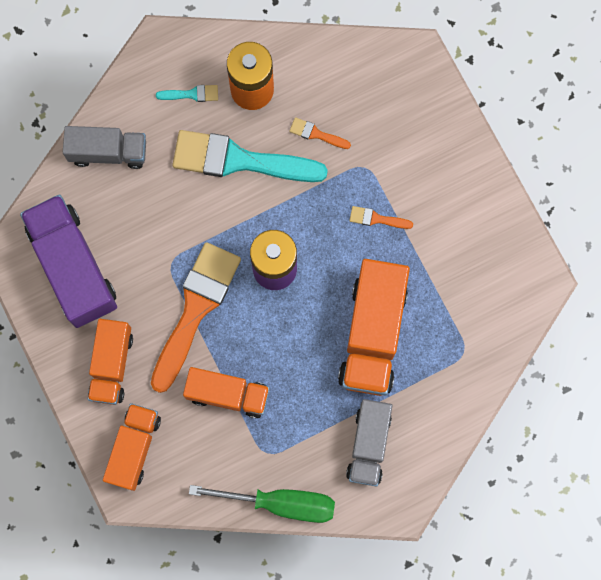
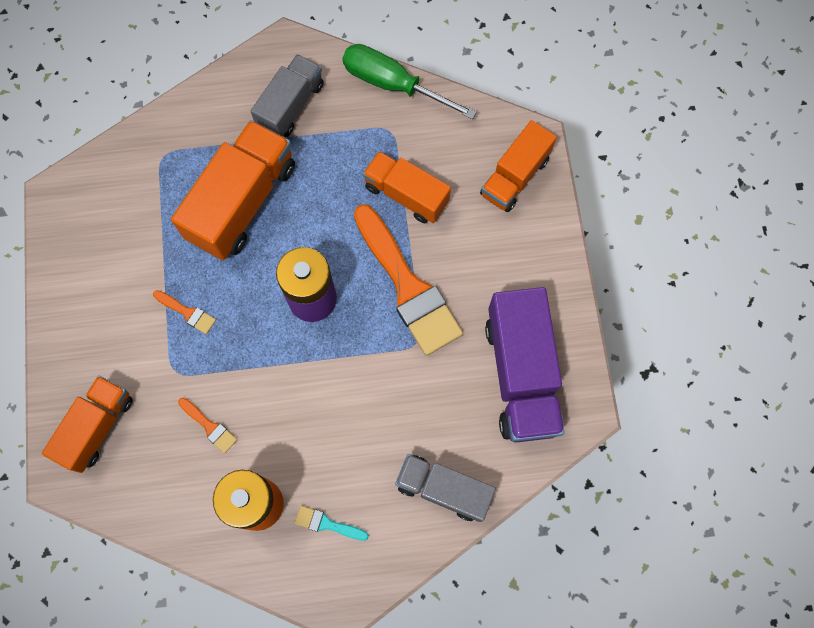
camera: 160 degrees left, 5 degrees down
(112, 365) = (512, 261): orange truck -> orange truck (97, 427)
(196, 309) = (408, 287): orange brush -> orange brush turned 75 degrees counterclockwise
(239, 160) = (304, 427): turquoise brush -> none

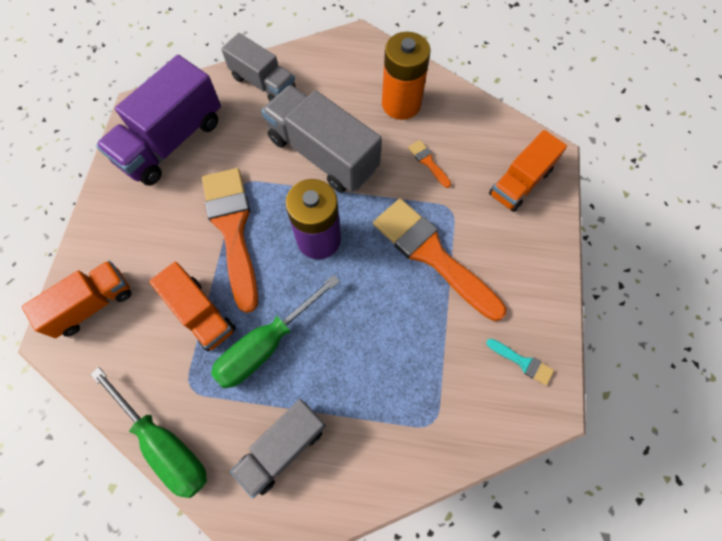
camera: 165 degrees left, 5 degrees down
(187, 312) = (432, 255): orange brush -> orange brush, size x2.44
(242, 202) = (360, 348): orange truck -> none
(327, 524) = (354, 81): turquoise brush -> turquoise brush (522, 362)
(332, 183) = (267, 344): none -> green screwdriver
(337, 404) = (323, 154): none -> grey truck
(521, 374) = (172, 141): purple truck -> purple truck turned 150 degrees counterclockwise

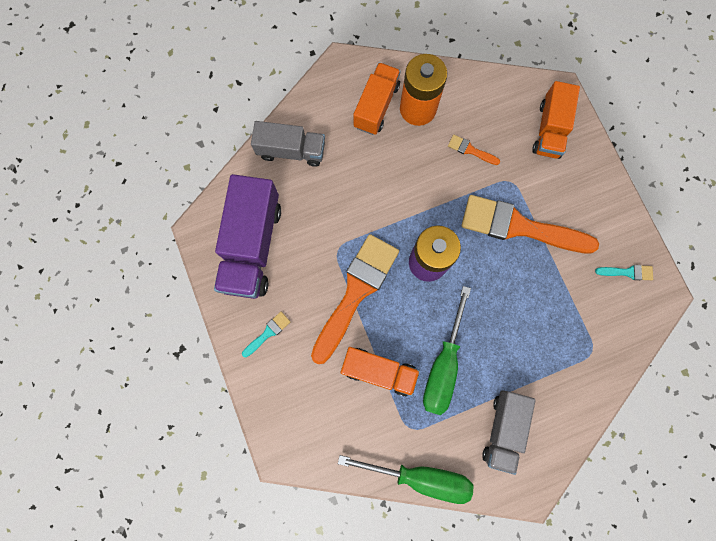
camera: 30 degrees left, 10 degrees up
(92, 304) = (291, 413): orange truck -> orange truck (376, 106)
(128, 221) = (268, 333): none -> turquoise brush
(232, 229) = (356, 292): orange brush -> orange brush turned 75 degrees clockwise
(323, 154) = (384, 188): grey truck -> none

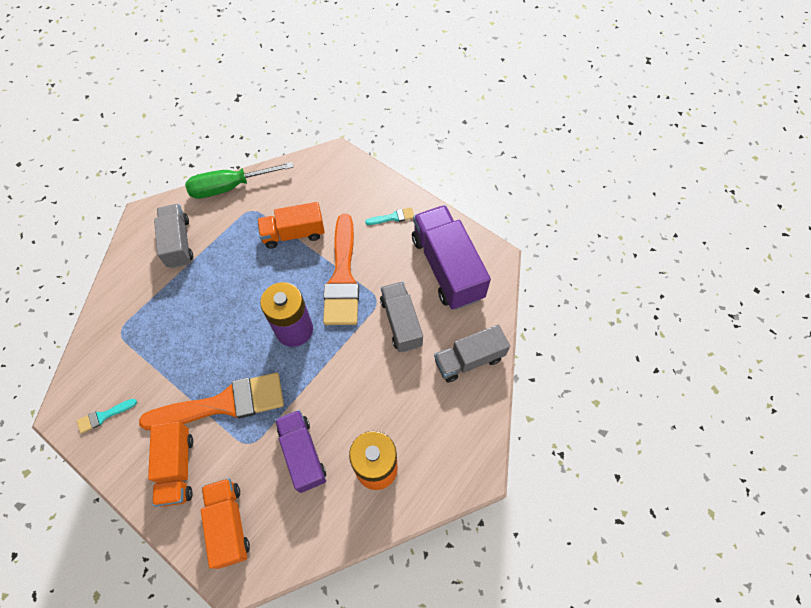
camera: 150 degrees right, 15 degrees down
(268, 333) = (393, 217): turquoise brush -> turquoise brush turned 120 degrees counterclockwise
(328, 215) = (401, 322): none -> grey truck
(376, 106) = (418, 447): orange truck -> orange truck (177, 468)
(443, 365) = (245, 262): green screwdriver -> none
(470, 150) = (303, 454): orange brush -> purple truck

